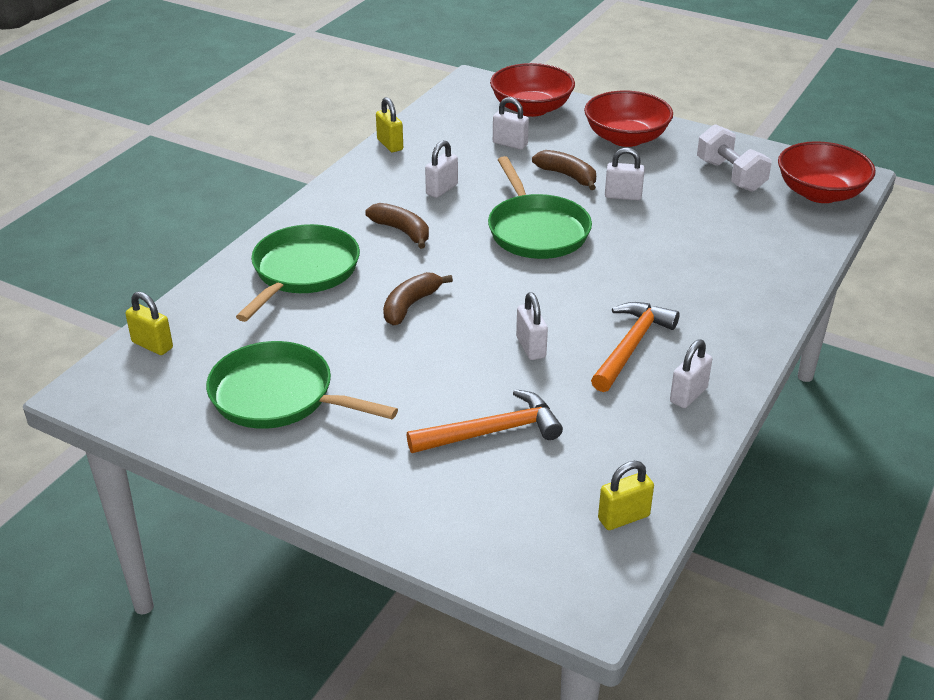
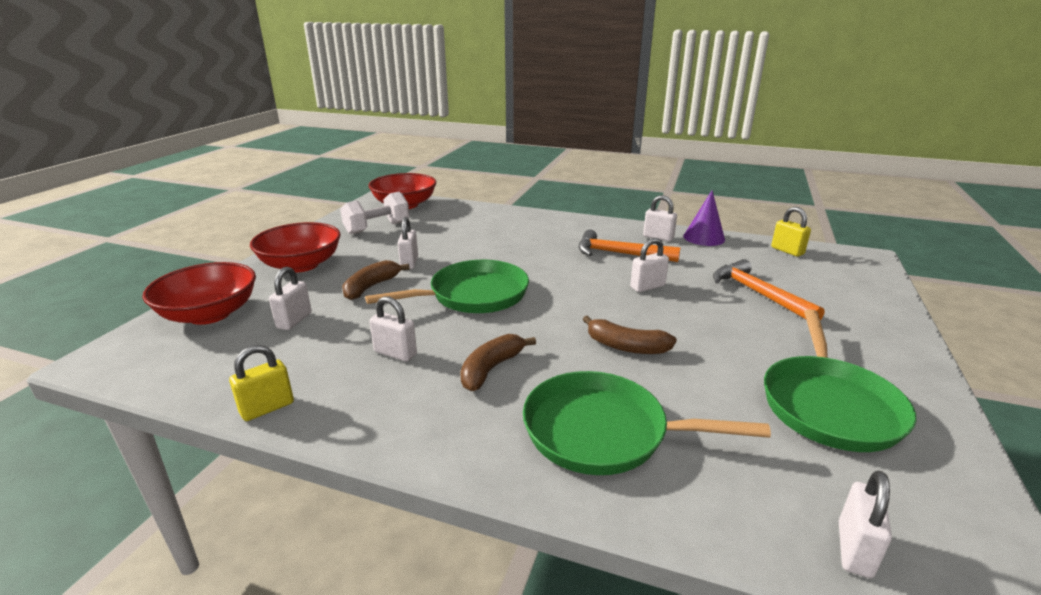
camera: 100 degrees left, 10 degrees down
(152, 345) = (854, 549): yellow padlock -> white padlock
(685, 443) = (704, 237): none -> purple cone

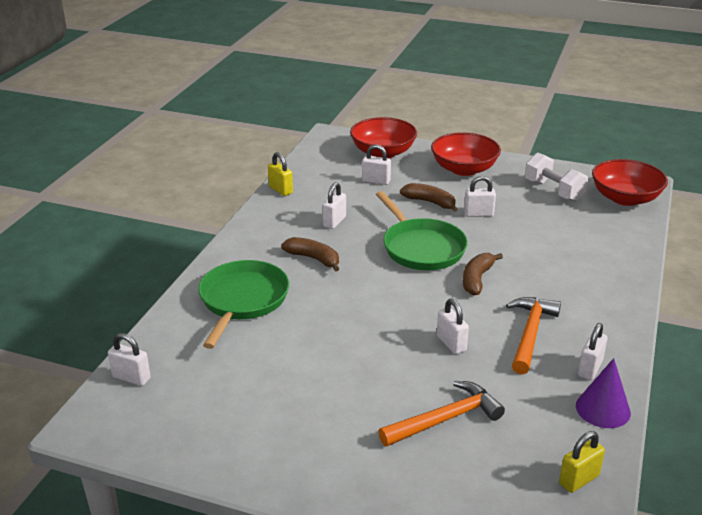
camera: 90 degrees right, 5 degrees up
(626, 346) = (341, 319): brown banana -> brown banana (477, 279)
(828, 405) = (255, 410): green pan -> none

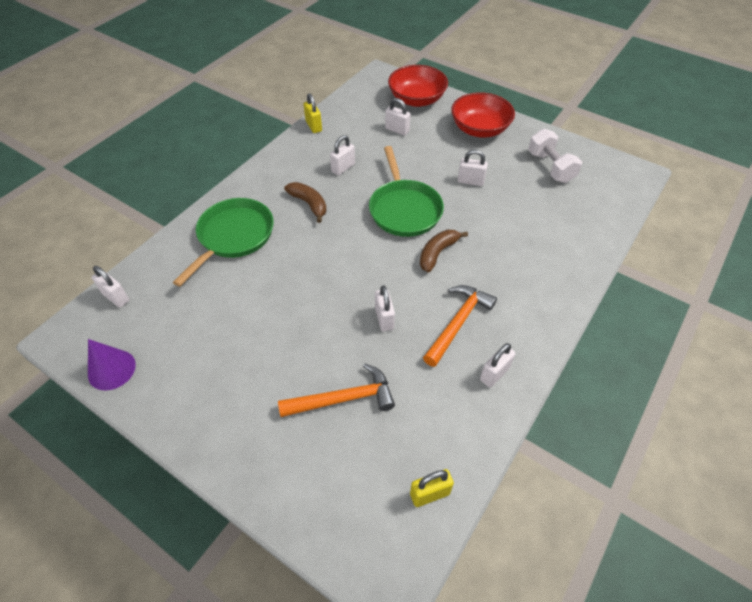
camera: 15 degrees right, 20 degrees up
(430, 202) = (433, 161): brown banana -> none
(603, 409) = (486, 421): purple cone -> purple cone (111, 369)
(625, 198) = (614, 187): red bowl -> none

